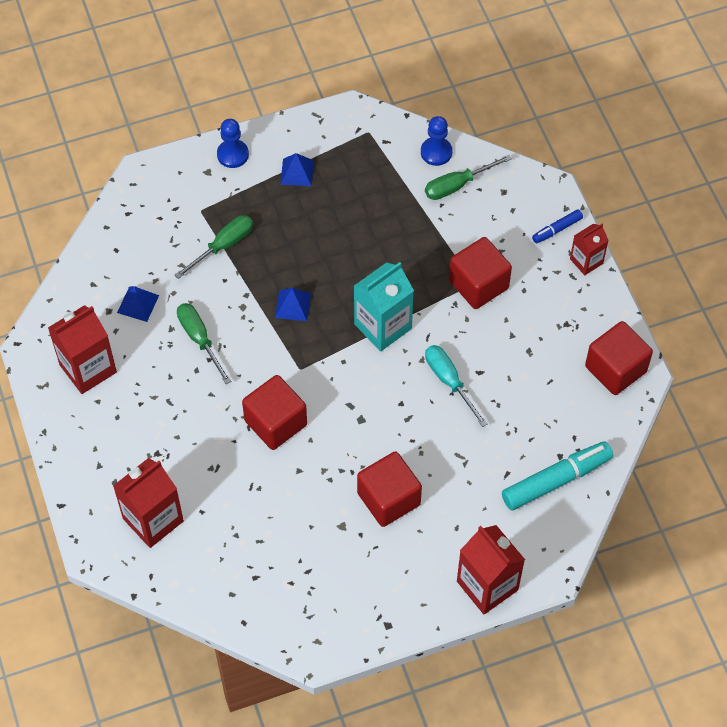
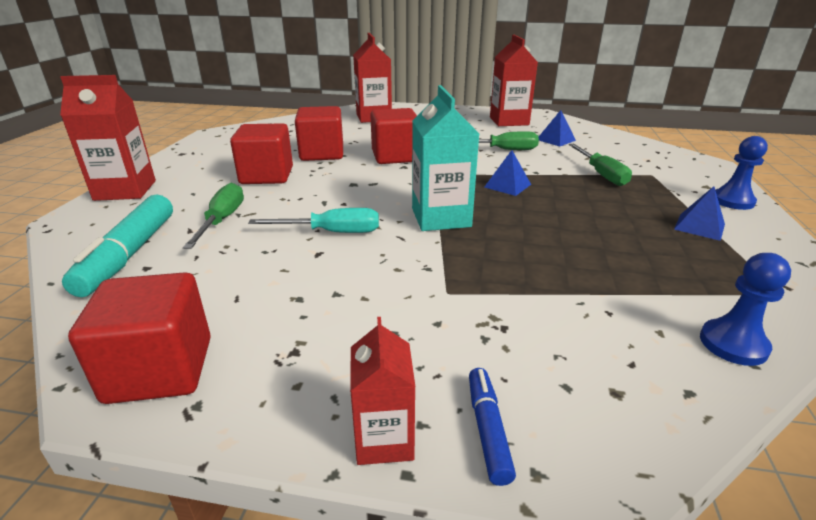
camera: 120 degrees right, 30 degrees down
(457, 185) = (647, 341): green screwdriver -> green screwdriver (222, 220)
(478, 284) = (440, 295): red cube -> red cube (322, 154)

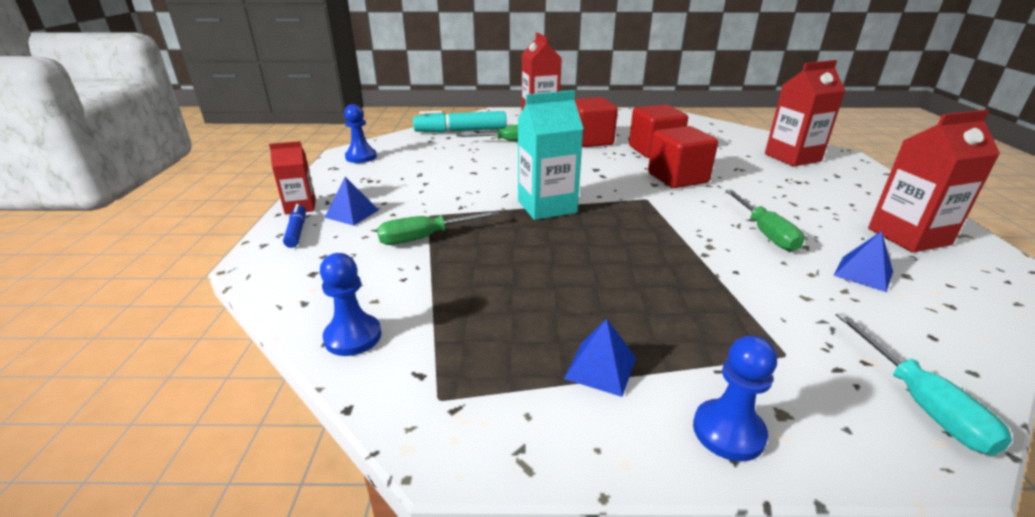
camera: 80 degrees right, 0 degrees up
(160, 369) = (361, 157): red cube -> blue pawn
(332, 232) = (504, 172): turquoise screwdriver -> turquoise screwdriver (920, 402)
(487, 429) = (297, 231): blue marker -> blue marker turned 90 degrees counterclockwise
(507, 185) = (644, 236): blue pyramid -> blue pyramid (352, 213)
(601, 174) = (740, 303): green screwdriver -> green screwdriver (426, 237)

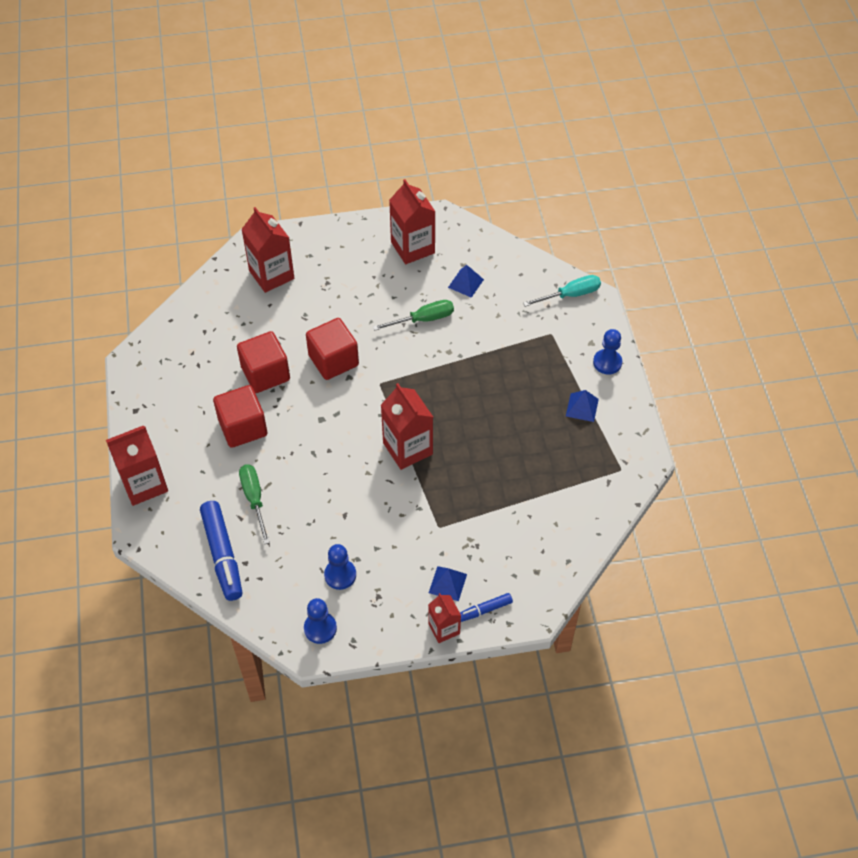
camera: 100 degrees left, 25 degrees up
(353, 337) = (590, 521): blue pawn -> blue pawn (340, 575)
(426, 237) = (475, 518): green screwdriver -> none
(461, 131) = (222, 555): turquoise marker -> blue marker
(546, 206) = (407, 448): turquoise carton -> red carton

